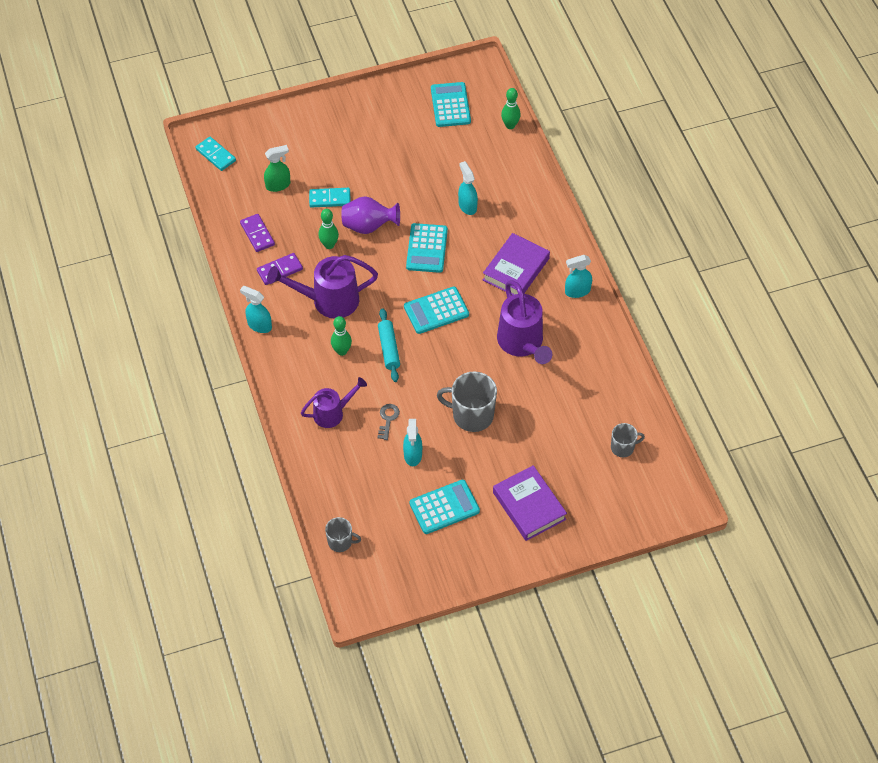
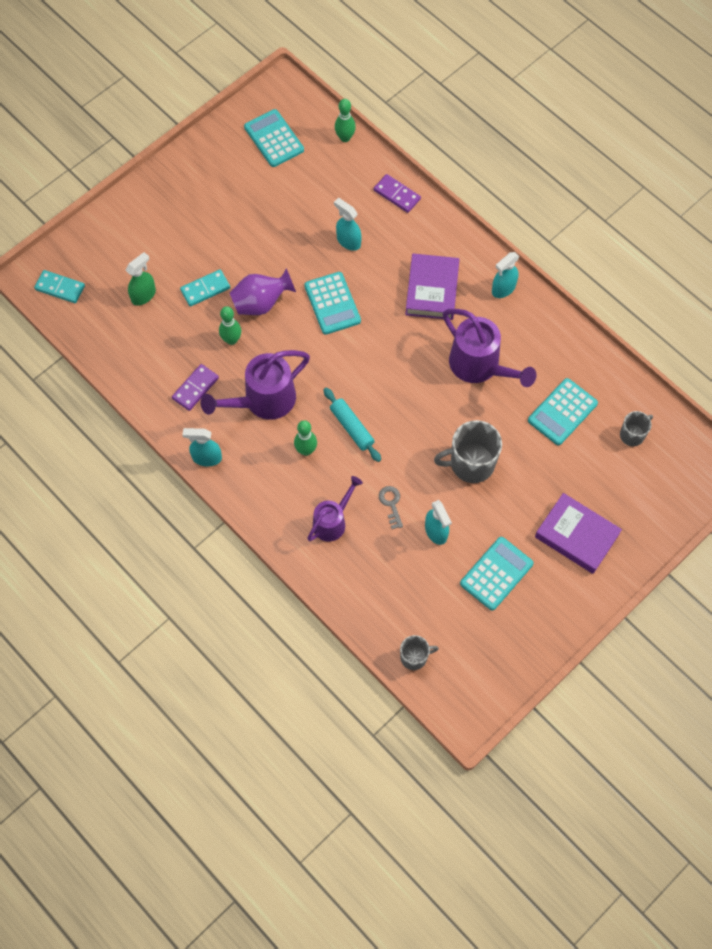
camera: 25 degrees left, 10 degrees up
(257, 234) = (151, 358): purple domino -> purple domino (397, 195)
(436, 311) = (377, 367): turquoise calculator -> turquoise calculator (562, 412)

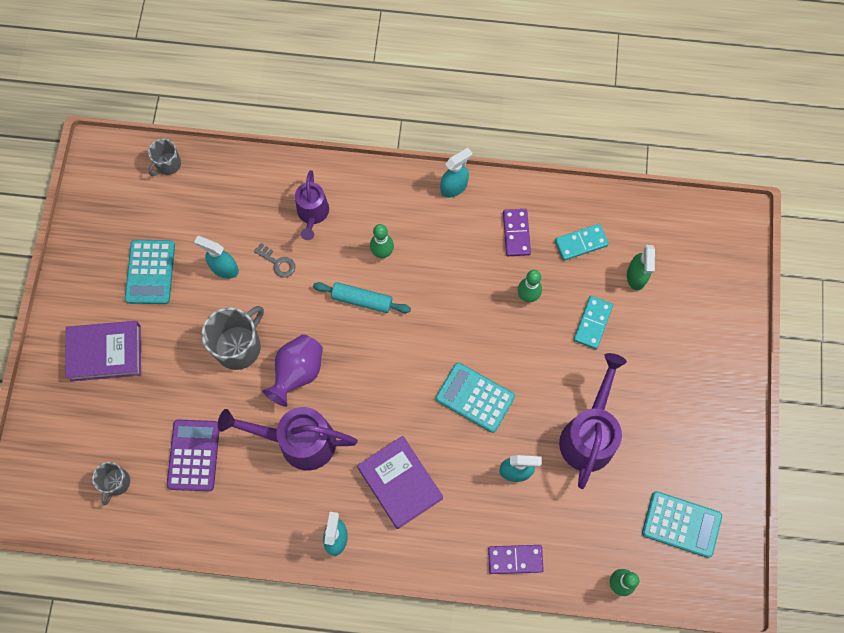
camera: 140 degrees right, 5 degrees up
(60, 288) = (708, 228): turquoise domino -> turquoise domino (581, 243)
(261, 303) = (534, 348): purple vase -> purple vase (297, 373)
(262, 401) = (453, 265): purple watering can -> purple watering can (589, 434)
(562, 412) = (194, 455): turquoise calculator -> purple calculator

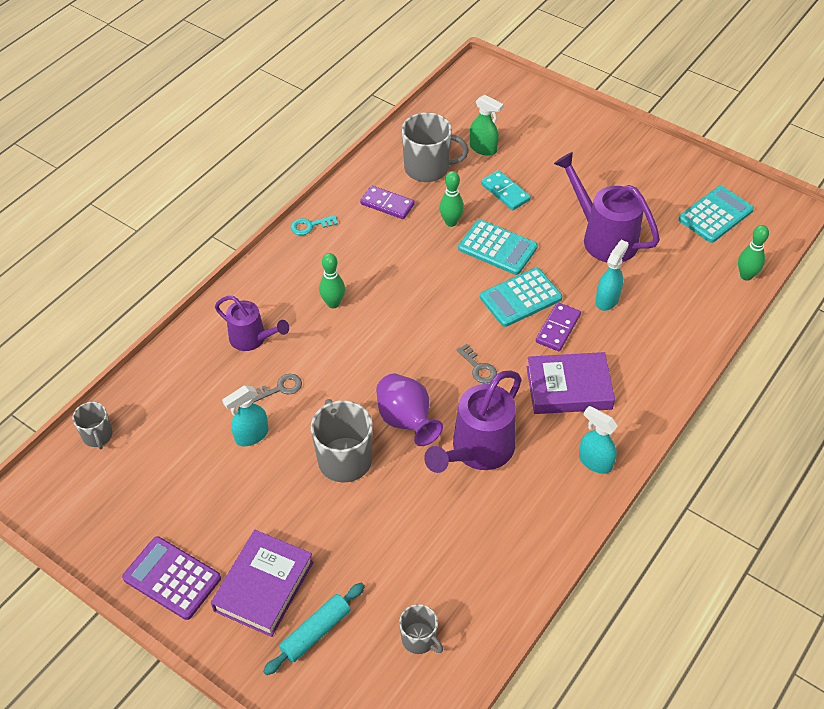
camera: 60 degrees left, 20 degrees down
(150, 272) = (204, 503): turquoise calculator -> turquoise calculator (497, 248)
(194, 455) = (435, 549): purple calculator -> purple calculator (172, 578)
(362, 300) = (368, 338): turquoise rolling pin -> turquoise rolling pin (315, 632)
(380, 400) = (478, 367): none -> grey key
(454, 187) = (310, 226): turquoise spray bottle -> turquoise key
(515, 559) = (688, 335): purple domino -> purple domino (558, 328)
(581, 243) = (428, 168): turquoise domino -> grey mug

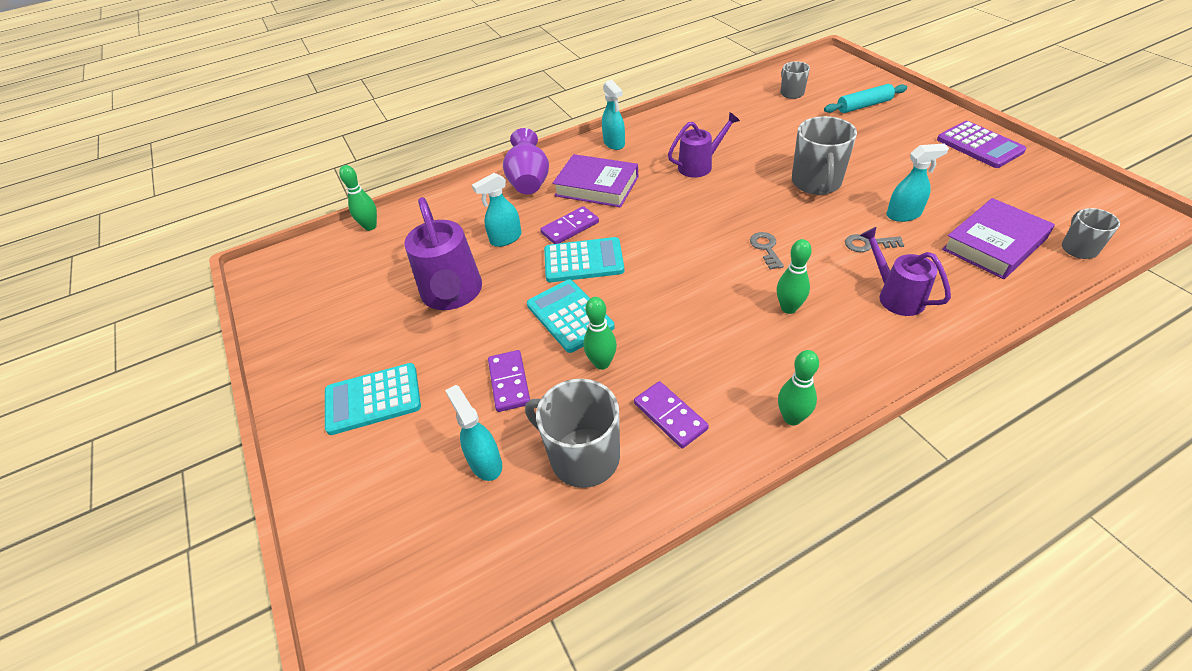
camera: 150 degrees left, 5 degrees down
(263, 586) = (901, 130): purple book -> purple book (994, 244)
(310, 226) = (792, 418): turquoise key -> green bowling pin
(406, 421) = (750, 195): purple vase -> purple vase (529, 183)
(477, 451) = (700, 165): purple watering can -> purple watering can, size x0.63
(478, 367) = (663, 216): grey key -> grey key (766, 248)
(483, 148) = (485, 462): green spray bottle -> turquoise spray bottle
(505, 192) = (509, 382): turquoise domino -> purple domino
(715, 215) = (326, 284): turquoise calculator -> turquoise calculator (373, 399)

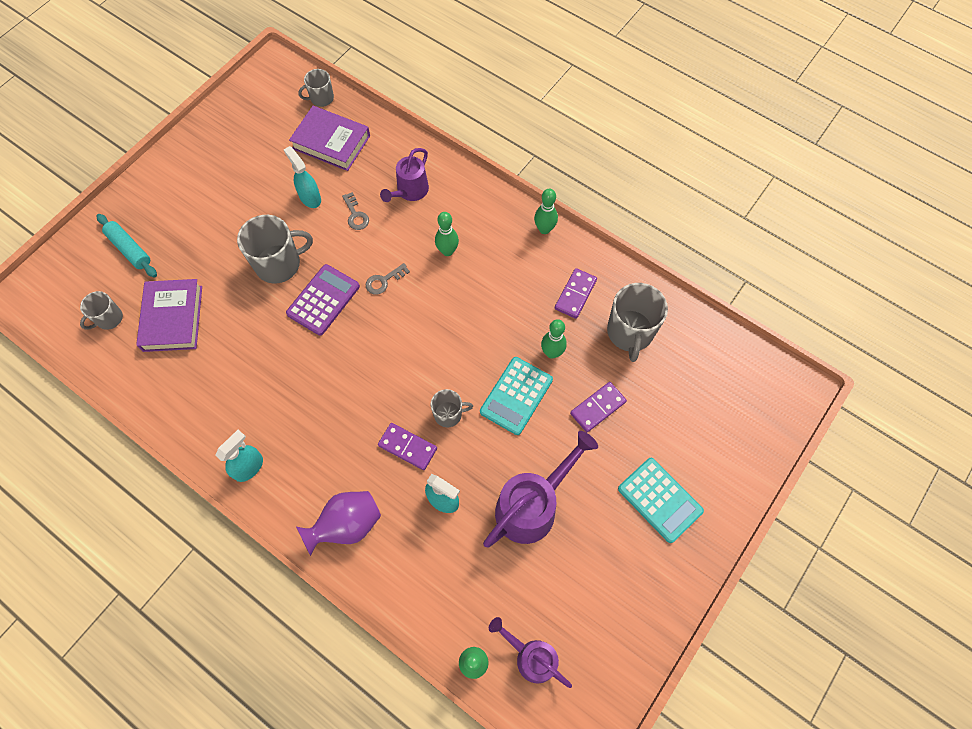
camera: 120 degrees left, 20 degrees up
(485, 462) = (664, 388): turquoise spray bottle -> none
(583, 261) = (448, 414): turquoise calculator -> grey mug
(597, 186) = (334, 451): purple book -> purple book (173, 318)
(700, 165) = (273, 366): purple watering can -> purple watering can (531, 656)
(979, 145) = (191, 157): purple calculator -> purple calculator (323, 300)

